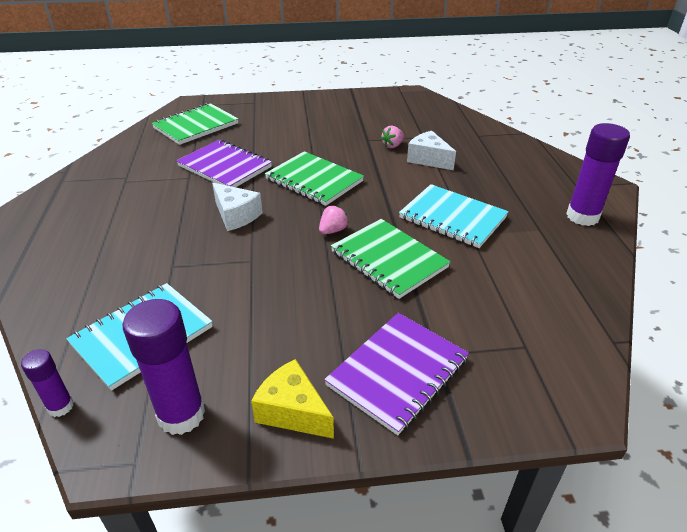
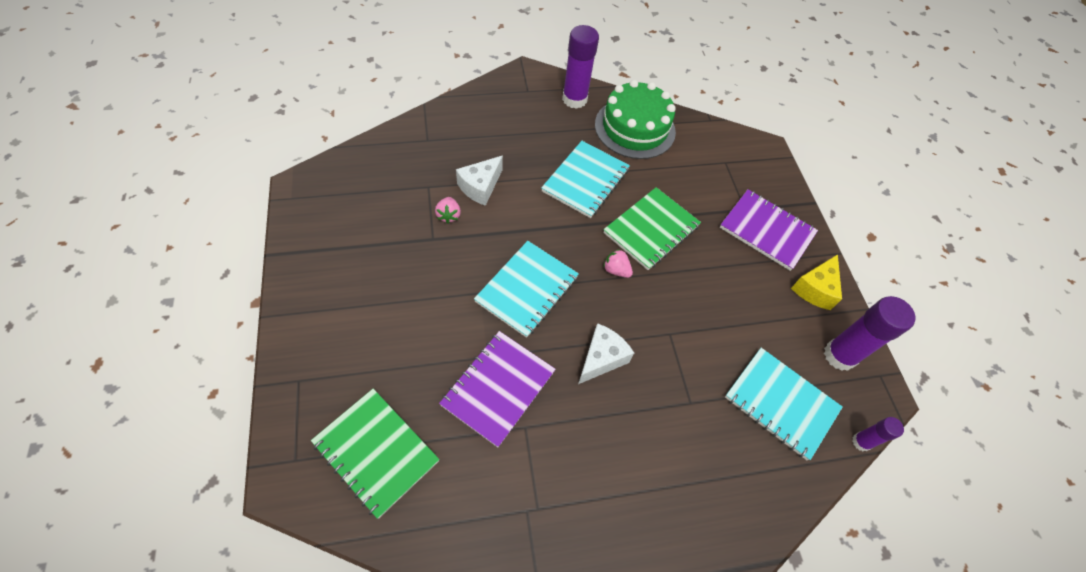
camera: 100 degrees left, 20 degrees up
(314, 180) = (527, 289): green notebook -> turquoise notebook
(392, 146) = (448, 215): pink strawberry -> pink strawberry turned 45 degrees clockwise
(555, 261) = (635, 128): none -> green cake

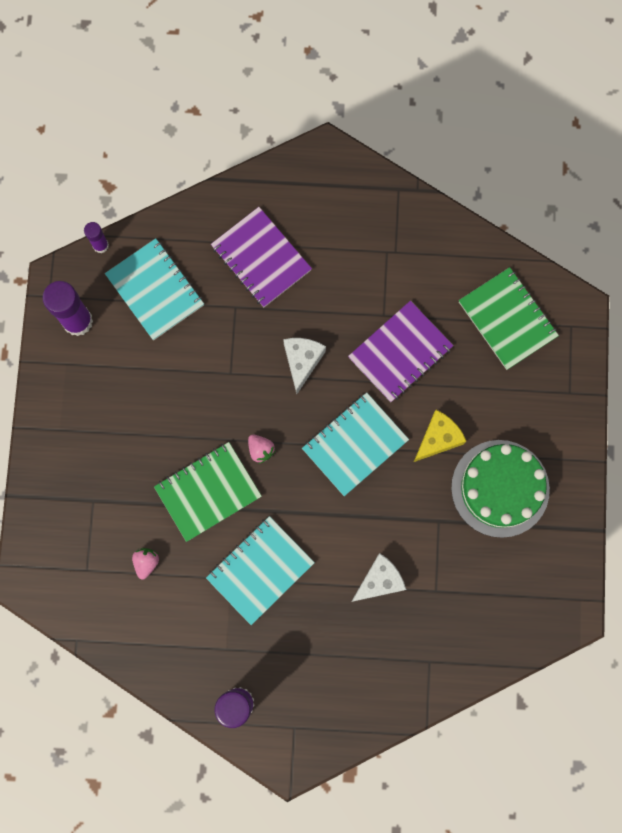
camera: 160 degrees left, 20 degrees up
(448, 215) = (419, 547): pink strawberry -> pink strawberry (146, 562)
(601, 358) = (302, 362): white cheese -> white cheese turned 135 degrees clockwise
(635, 128) = (177, 641): green cake -> green cake (500, 488)
(766, 231) = (82, 468): purple notebook -> purple notebook (261, 258)
(815, 289) = (65, 392): yellow cheese -> yellow cheese (438, 438)

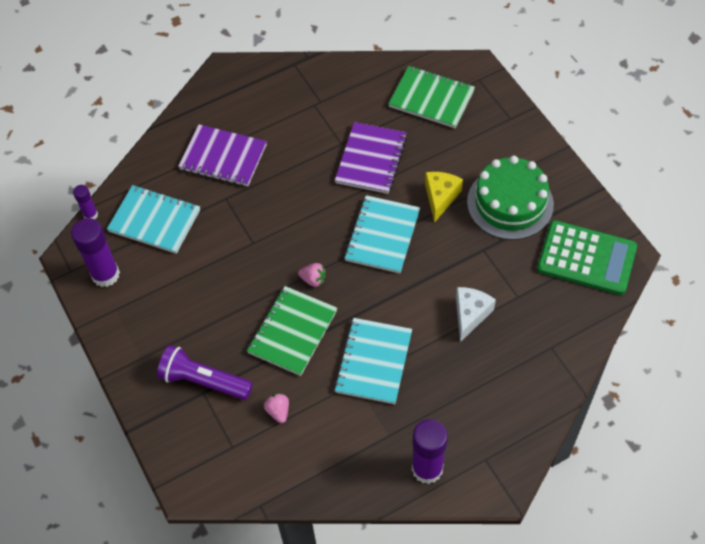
camera: 30 degrees left, 20 degrees down
(100, 489) = (203, 381): none -> purple flashlight
(302, 362) = (302, 205): white cheese -> none
(529, 594) = (586, 258): none -> green calculator

